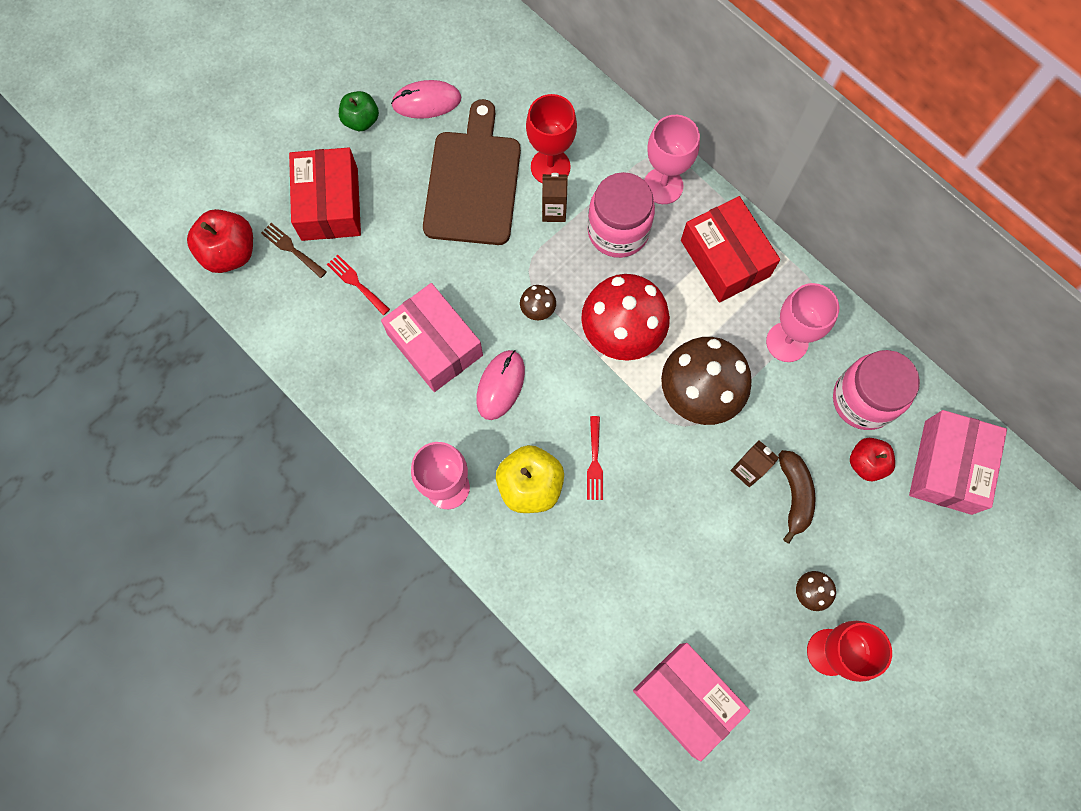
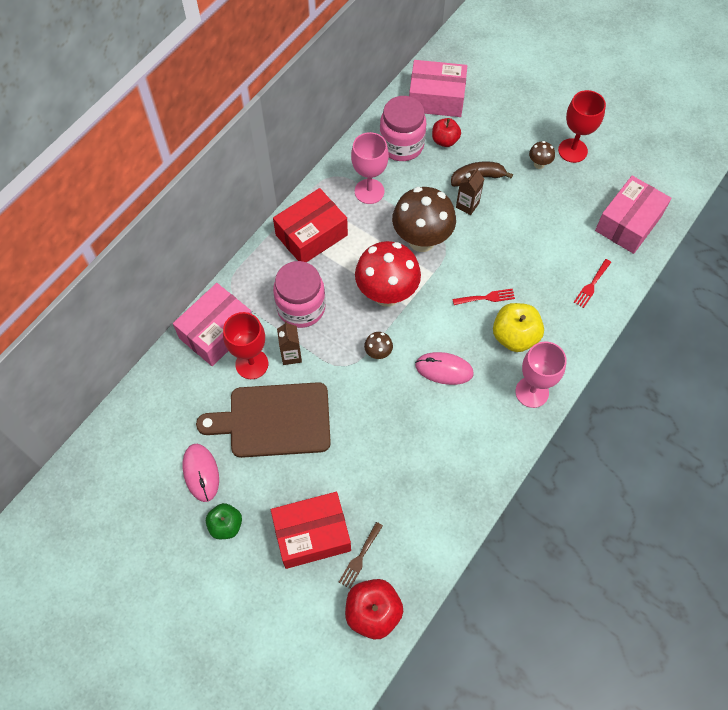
camera: 100 degrees left, 10 degrees down
(356, 283) = (381, 495): red fork -> red fork (591, 285)
(435, 345) = (421, 423): pink box -> pink box (217, 332)
(663, 186) = (257, 282): pink goblet -> none

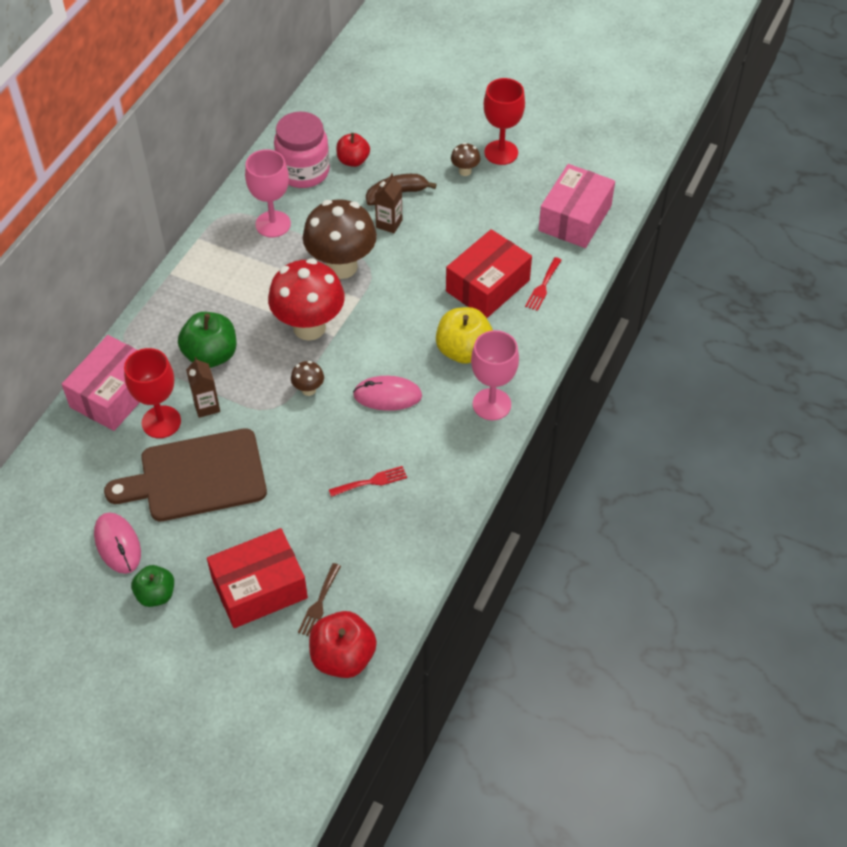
camera: 10 degrees left, 10 degrees down
(301, 308) = (211, 355): pink jar -> green apple
(311, 235) = (211, 278): red box -> red box (487, 286)
(436, 98) = (336, 118): pink box -> none
(486, 297) = (425, 315): red fork -> red fork (371, 481)

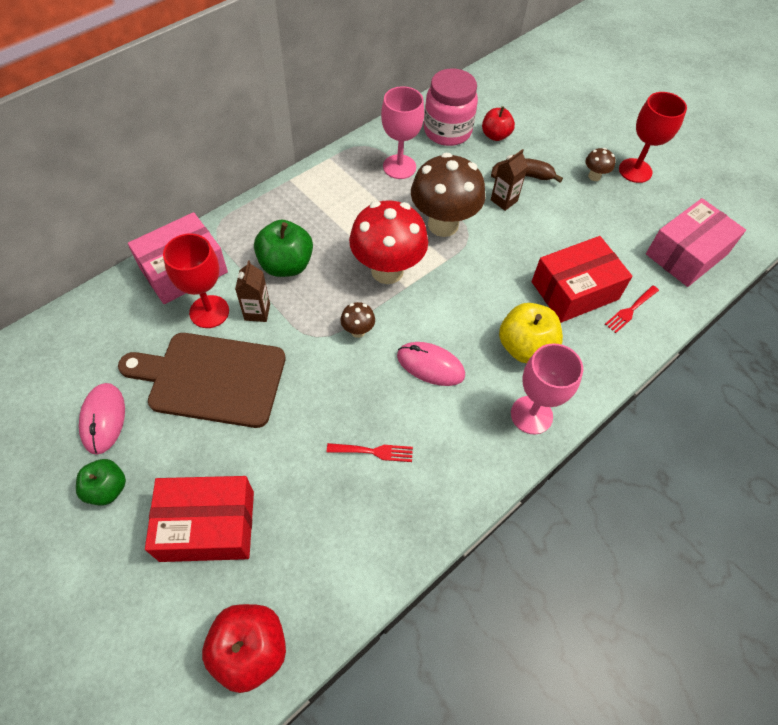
camera: 20 degrees right, 5 degrees up
(319, 603) = (257, 571): brown fork -> none

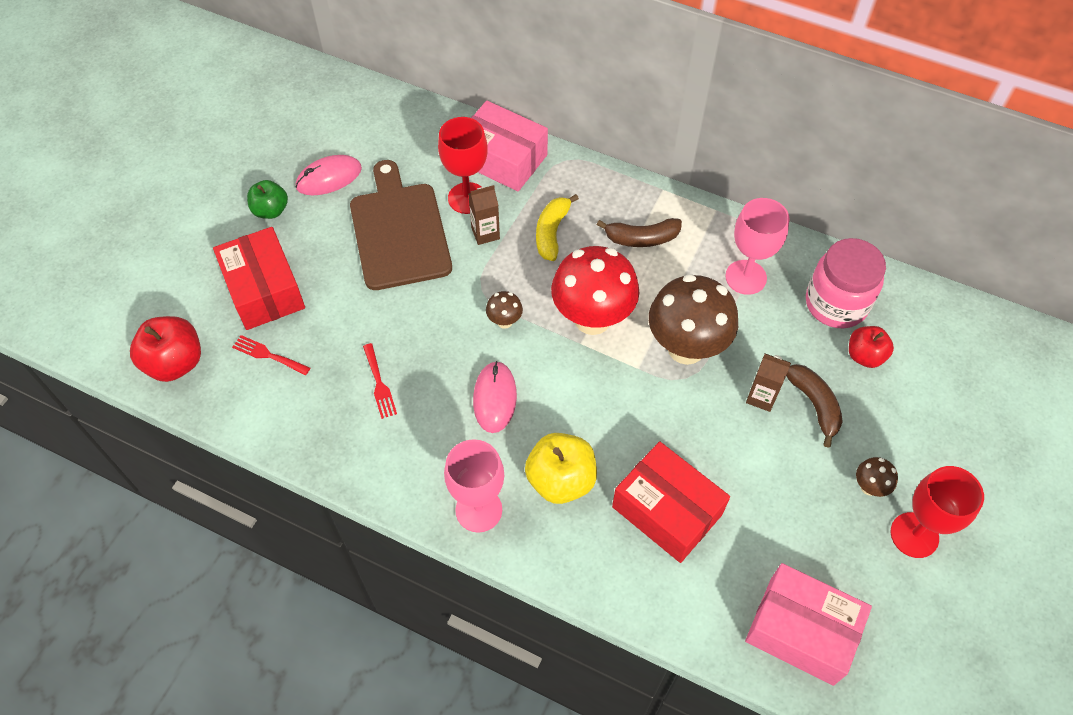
camera: 70 degrees right, 0 degrees up
(286, 265) = (552, 232): green apple -> yellow banana
(328, 211) = (641, 238): none -> brown banana
(630, 310) = (670, 580): red fork -> red fork (268, 355)

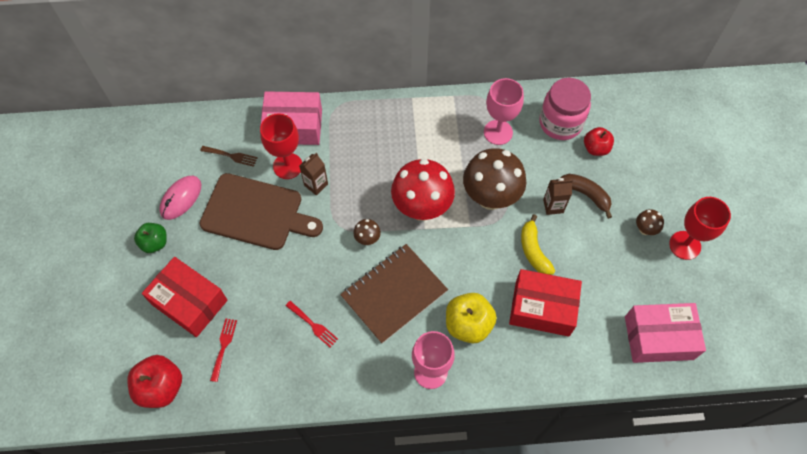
camera: 30 degrees left, 5 degrees up
(268, 355) = (223, 346): red fork -> red fork turned 105 degrees clockwise
(399, 231) = (256, 213): brown cutting board -> brown cutting board turned 150 degrees clockwise
(412, 159) = (231, 156): none -> brown fork
(494, 398) = (394, 294): pink mouse -> brown notebook
(552, 232) = (359, 162): yellow banana -> yellow banana (533, 250)
(641, 238) = (419, 138): brown banana -> none

